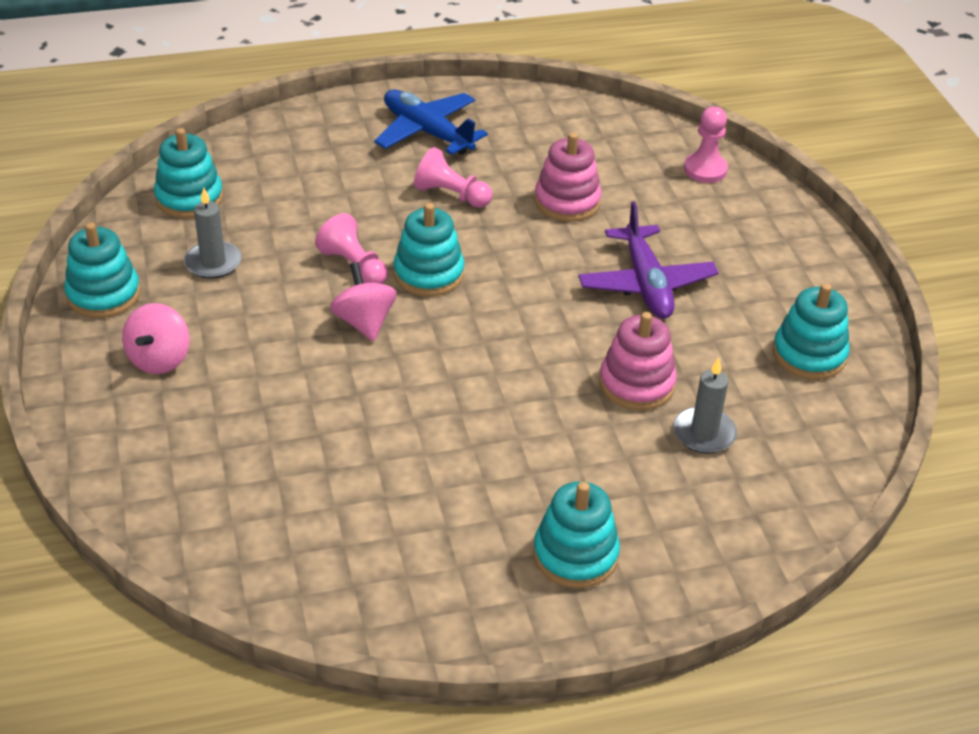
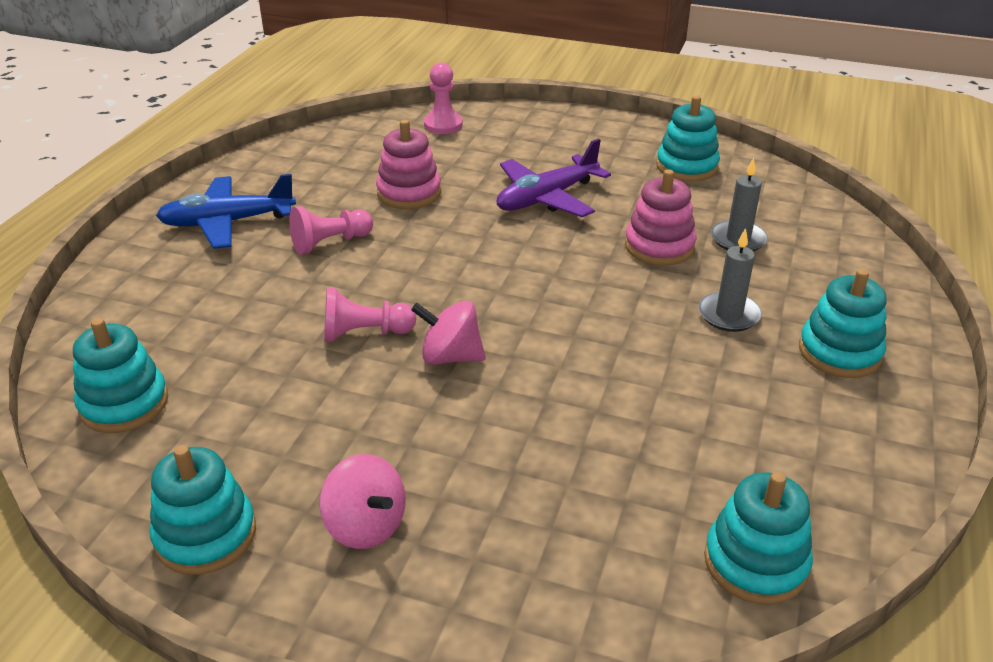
camera: 55 degrees left, 5 degrees down
(213, 263) = (251, 425): grey candle -> grey candle (728, 315)
(428, 274) = (422, 294): turquoise stacking toy -> turquoise stacking toy (755, 562)
(646, 284) = (547, 198): purple plane -> purple plane turned 120 degrees clockwise

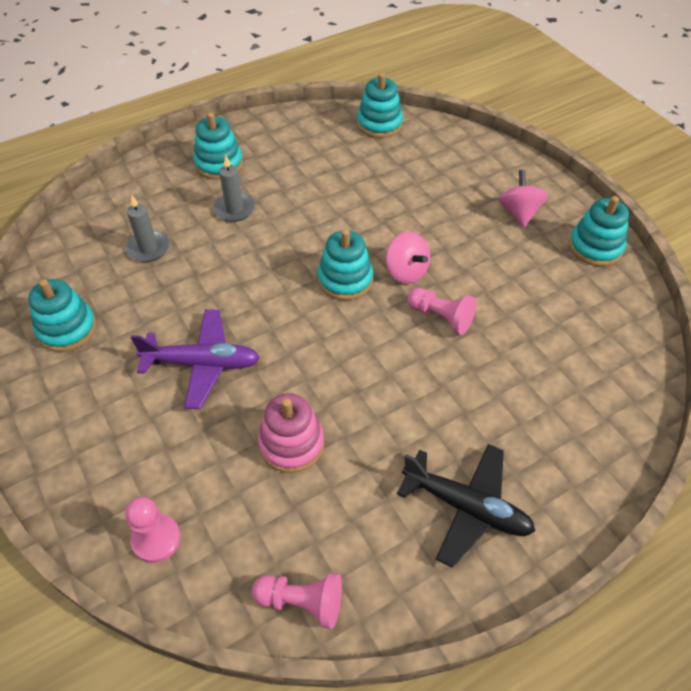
camera: 140 degrees left, 15 degrees up
(124, 404) = (615, 349): turquoise stacking toy -> turquoise stacking toy (345, 280)
(227, 222) = (466, 507): blue plane -> black plane
(330, 243) = (401, 420): pink pawn -> pink pawn (302, 602)
(659, 246) = (198, 272): pink stacking toy -> none

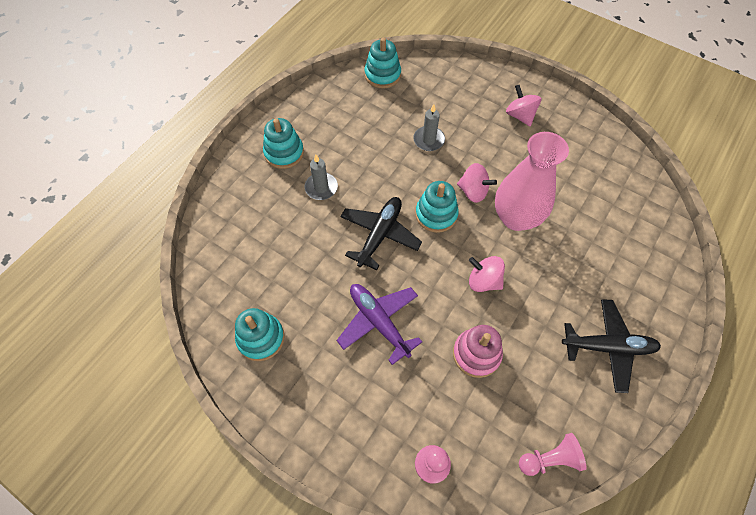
camera: 25 degrees left, 10 degrees up
(148, 248) = (277, 246): grey candle -> grey candle (429, 140)
(202, 364) = (379, 322): purple plane -> purple plane turned 105 degrees counterclockwise
(266, 277) = (380, 235): none -> black plane
(354, 369) = (483, 281): none -> pink spinning top
(441, 317) = (516, 217): pink pawn -> pink vase
(595, 247) = (581, 124): turquoise stacking toy -> none

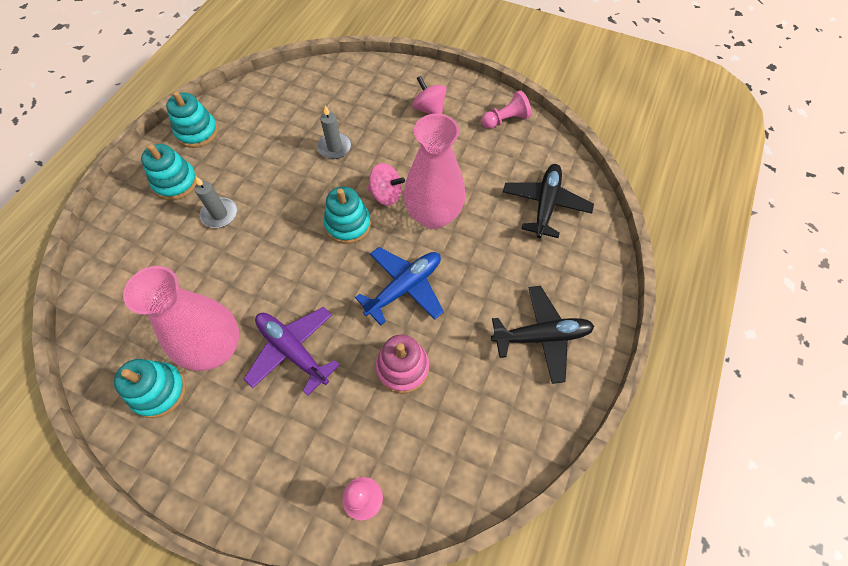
camera: 10 degrees left, 0 degrees up
(311, 308) = (216, 348): none -> pink vase
(380, 235) = (288, 255): black plane -> black plane (545, 204)
(382, 75) = (280, 86): turquoise stacking toy -> turquoise stacking toy (197, 132)
(483, 281) = (404, 287): pink spinning top -> blue plane
(550, 459) = (491, 468): pink pawn -> pink pawn (505, 120)

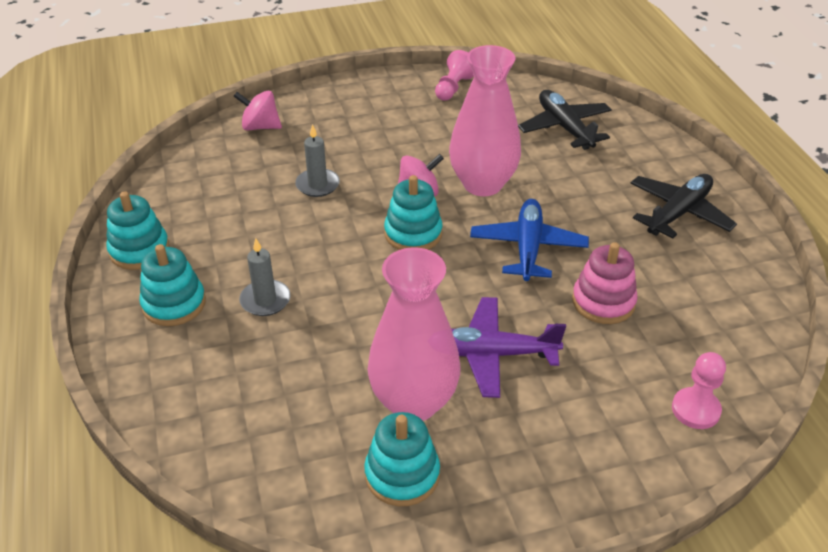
camera: 40 degrees left, 20 degrees down
(429, 109) = (373, 112): pink spinning top -> pink spinning top (260, 127)

